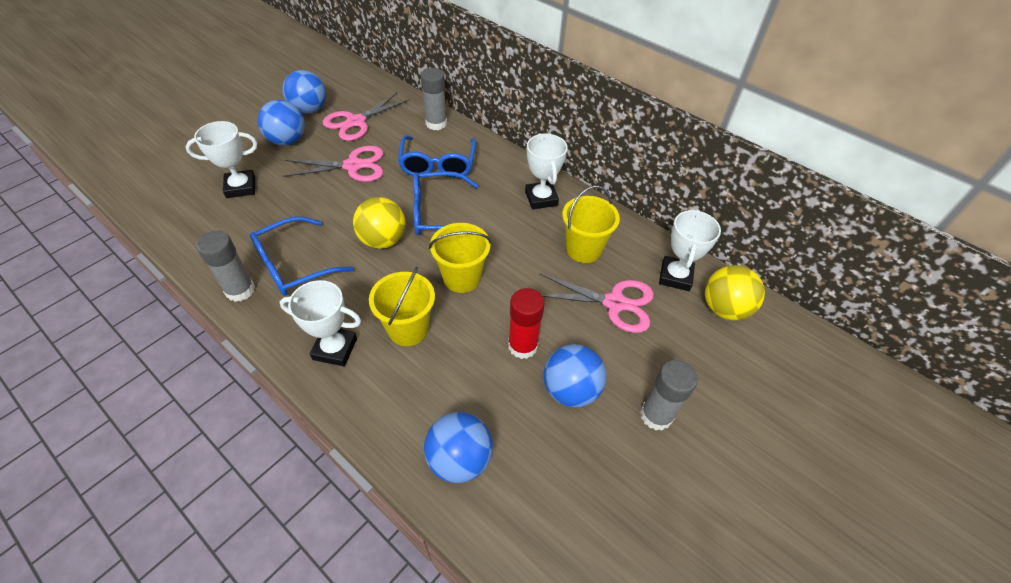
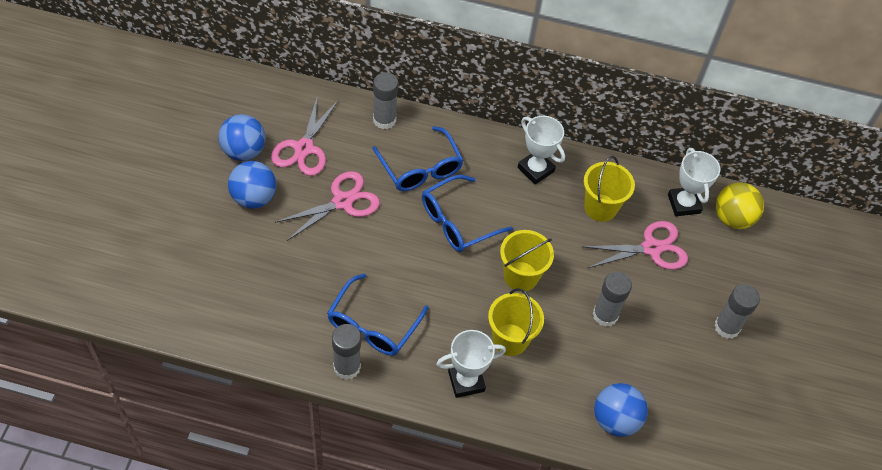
camera: 30 degrees left, 5 degrees up
(241, 187) = (255, 268): white trophy -> none
(383, 240) = (430, 269): yellow ball -> none
(522, 346) = (605, 315): red glue stick -> grey glue stick
(570, 390) = (659, 334): blue ball -> none

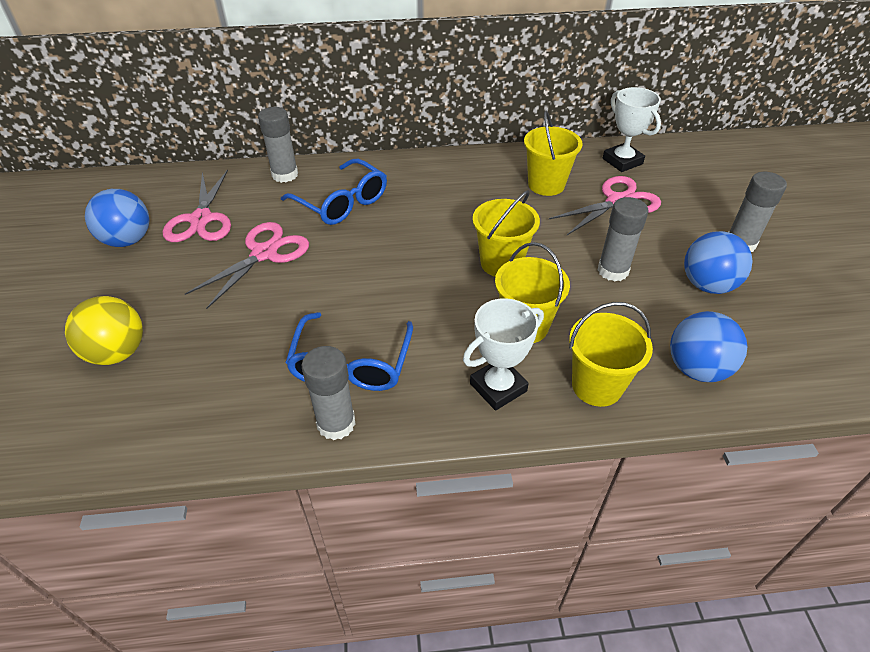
camera: 15 degrees left, 10 degrees down
(254, 198) = (152, 279): blue ball -> blue ball (707, 285)
(457, 222) = (405, 236): blue glasses -> none
(535, 169) = (463, 173): white trophy -> none
(535, 406) = (596, 386): none -> yellow bucket
(732, 218) = (674, 160): yellow ball -> yellow ball (117, 352)

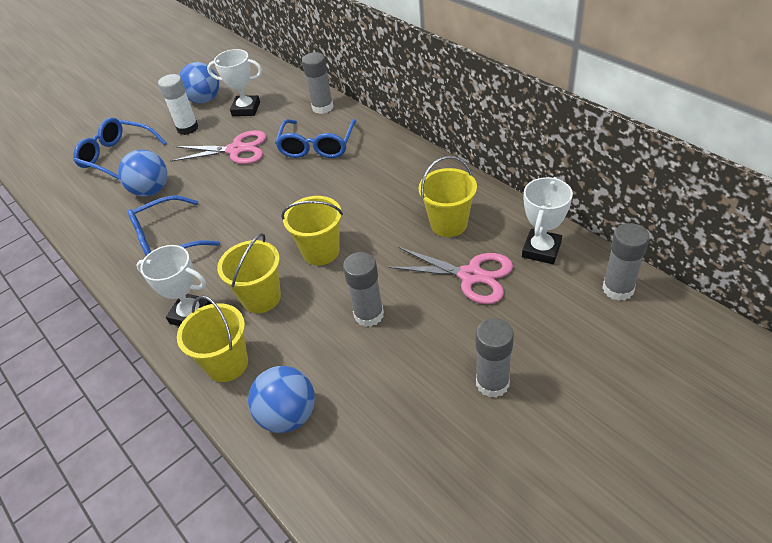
camera: 60 degrees right, 0 degrees up
(117, 352) = (117, 156): yellow ball -> blue glasses
(161, 273) = (187, 128): none -> white glue stick
(201, 219) = (246, 109): pink scissors -> white trophy
(336, 423) = (116, 262): grey glue stick -> grey glue stick (618, 289)
(707, 285) = (404, 382): blue ball -> blue ball (151, 190)

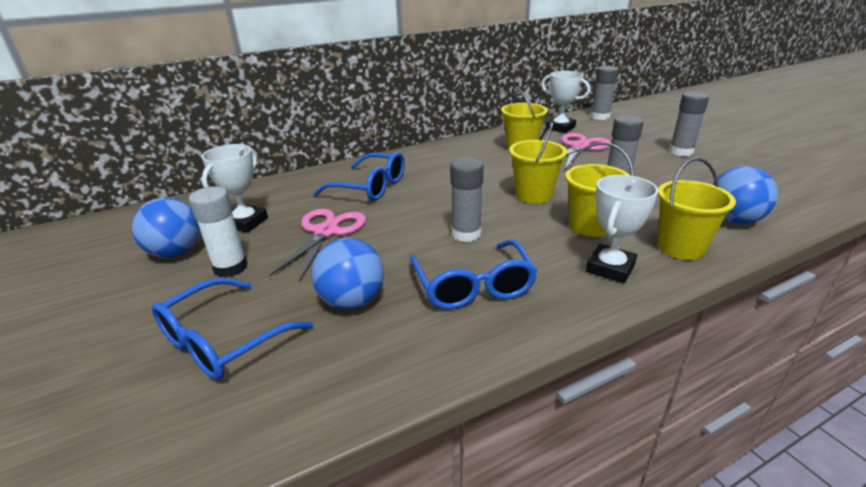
camera: 80 degrees left, 15 degrees down
(322, 107) = (304, 180): grey glue stick -> grey glue stick (466, 234)

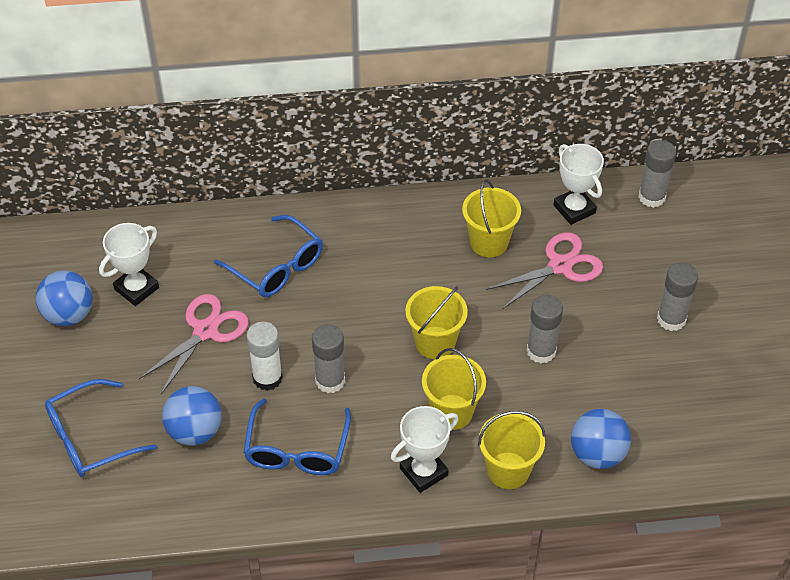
camera: 20 degrees right, 20 degrees up
(230, 268) = (110, 354): white glue stick -> white glue stick (267, 378)

